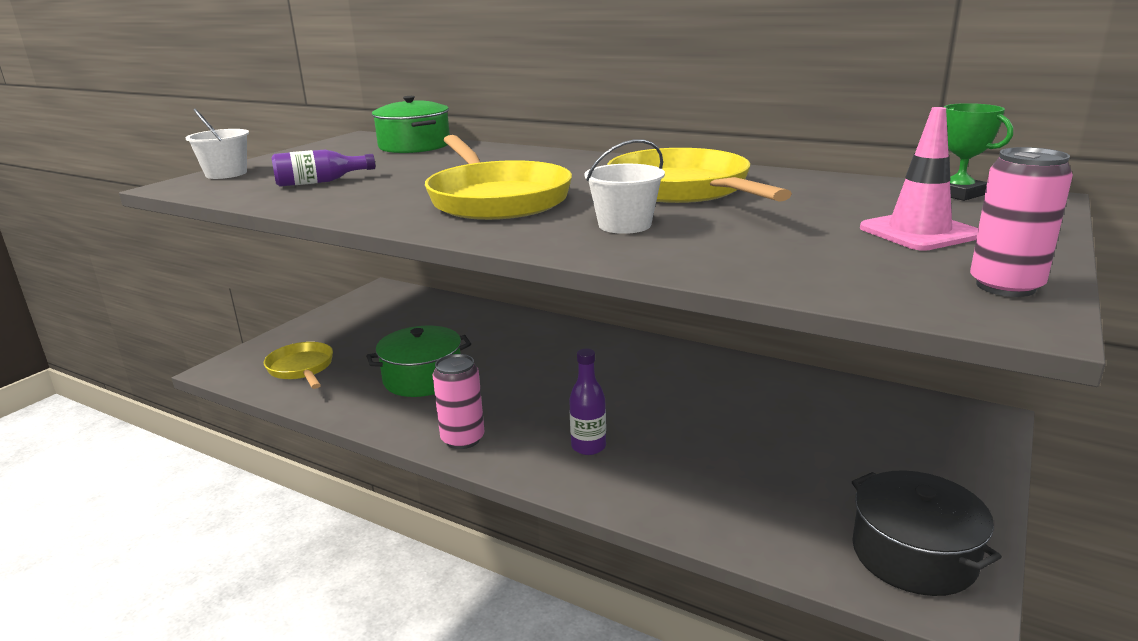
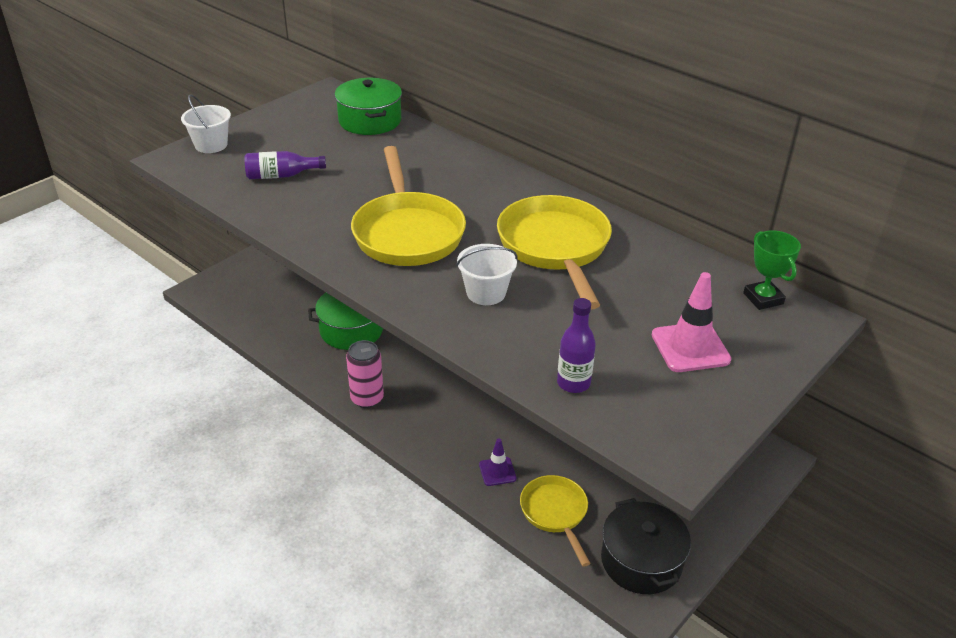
camera: 10 degrees right, 15 degrees up
(301, 368) = (261, 301): yellow pan -> yellow pan (555, 513)
(588, 447) = (456, 424): purple bottle -> purple bottle (573, 383)
(665, 487) = (497, 471): none -> purple traffic cone
(1005, 286) = (696, 425): pink can -> none

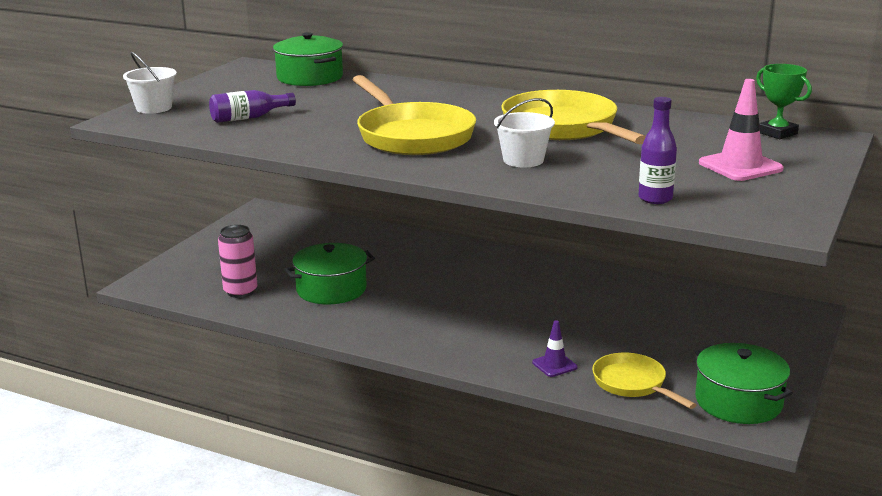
camera: 15 degrees left, 15 degrees down
(367, 398) = (382, 335): pink can -> pink can (240, 291)
(641, 561) = (738, 401): black pot -> green pot

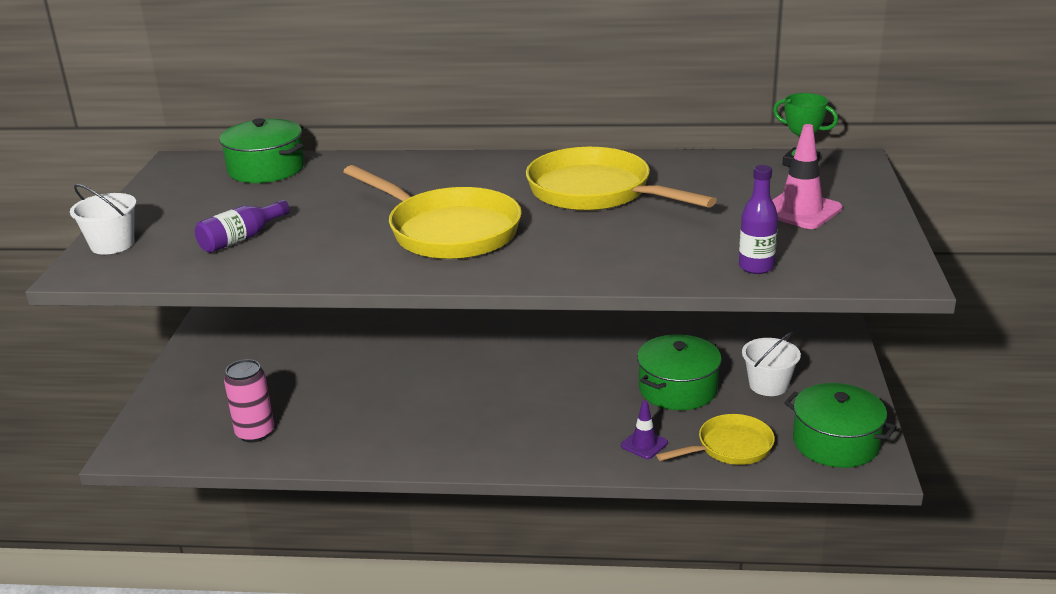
camera: 20 degrees left, 5 degrees up
(331, 289) = (357, 407): green pot -> green pot (678, 389)
(523, 160) = (590, 242): white bucket -> white bucket (768, 385)
(632, 384) = (730, 447): yellow pan -> yellow pan turned 120 degrees clockwise

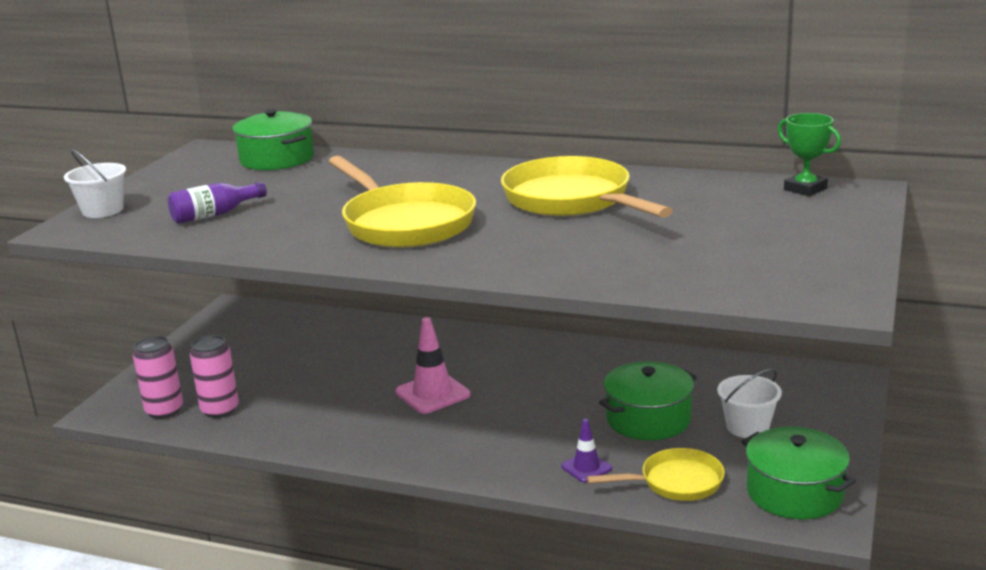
camera: 15 degrees right, 5 degrees down
(195, 441) = (164, 410): none -> pink can
(756, 267) = (690, 280): purple bottle -> none
(800, 210) = (774, 232): pink traffic cone -> pink traffic cone (432, 393)

